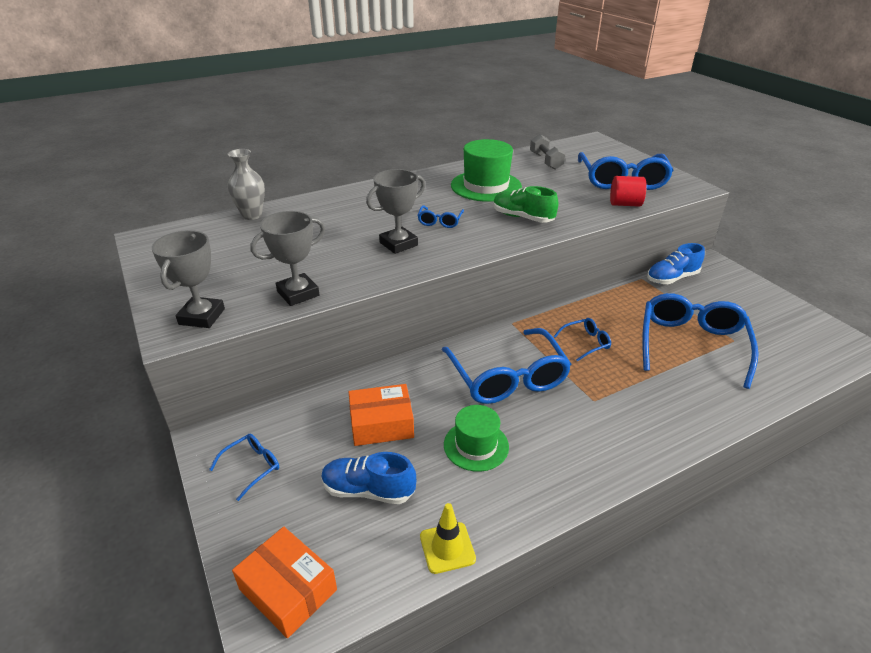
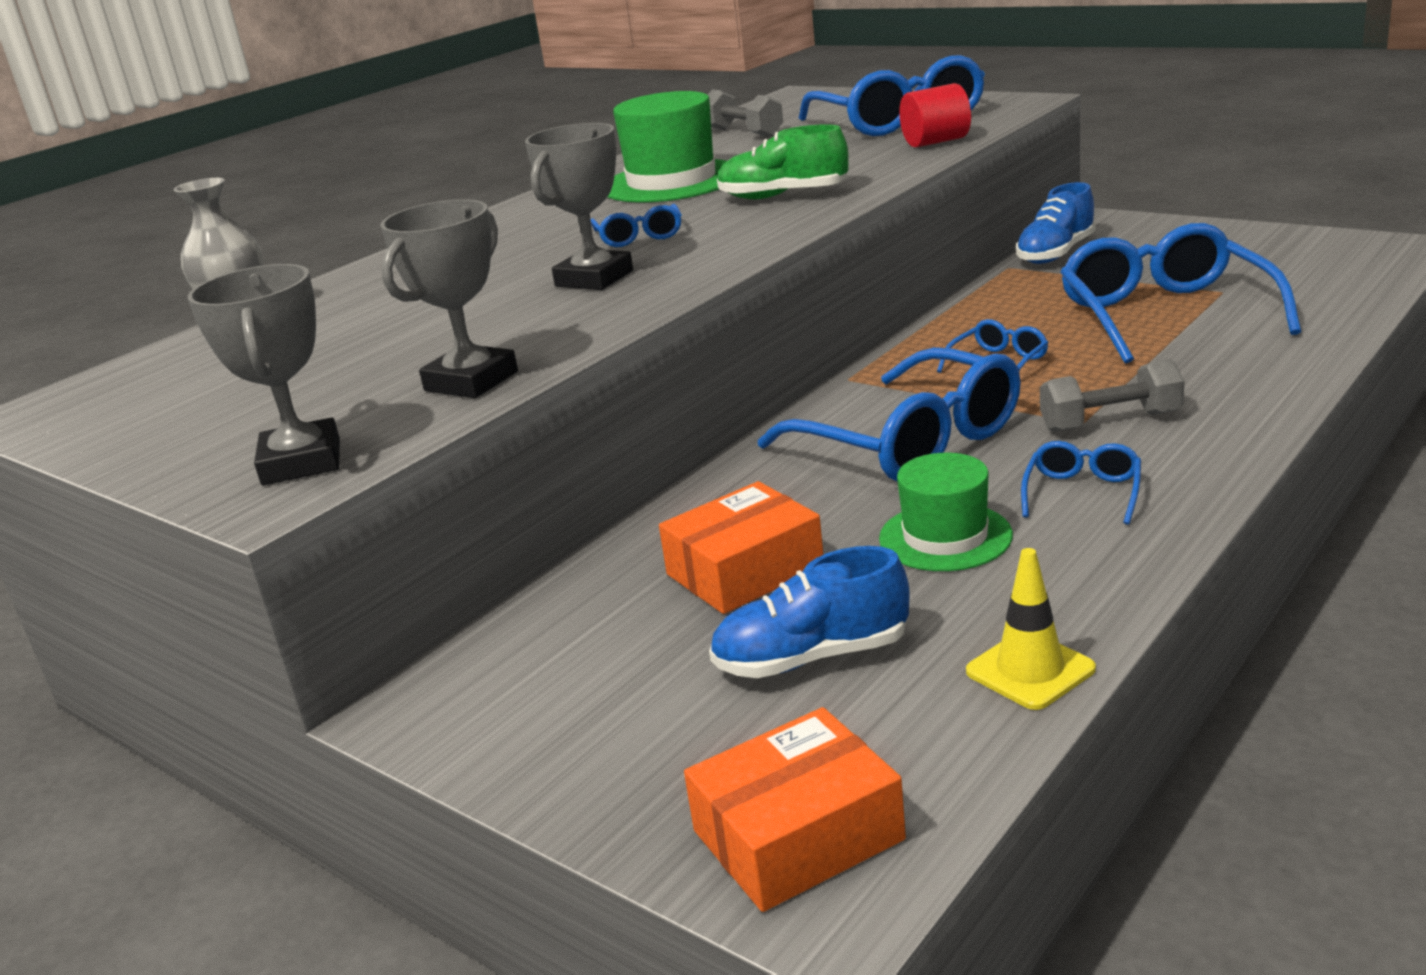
camera: 20 degrees left, 10 degrees down
(252, 467) = (545, 713): blue glasses -> blue glasses (1082, 493)
(288, 589) = (797, 835): orange box -> orange box turned 45 degrees counterclockwise
(606, 407) = (1110, 421): none -> grey dumbbell

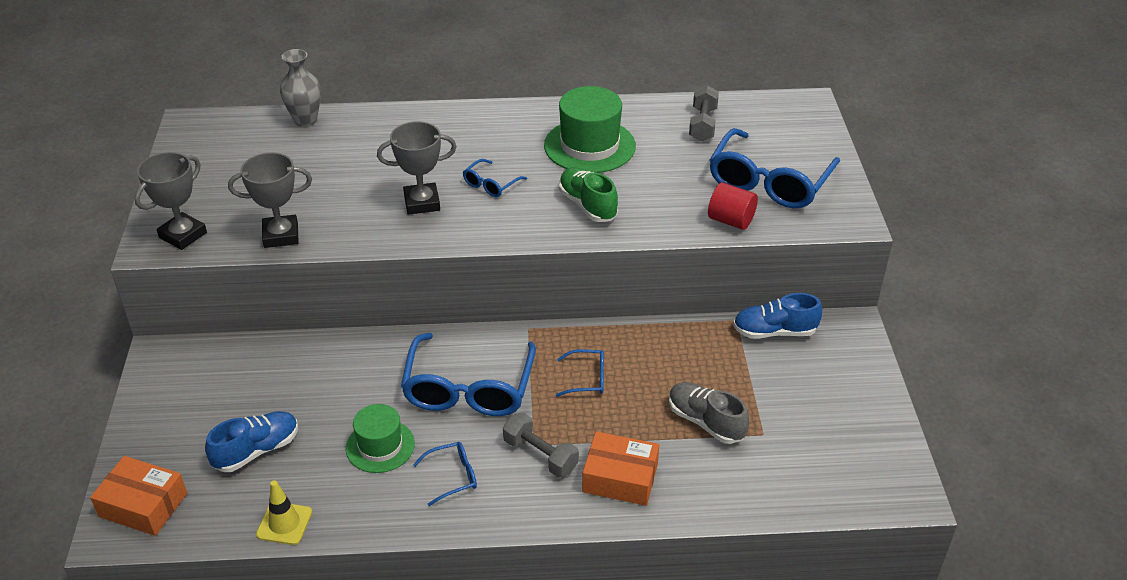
camera: 45 degrees right, 15 degrees up
(744, 570) = (312, 393): orange box -> orange box (620, 478)
(811, 657) = (257, 450): blue shoe -> blue shoe turned 105 degrees clockwise
(1165, 315) = (705, 422): blue glasses -> grey shoe

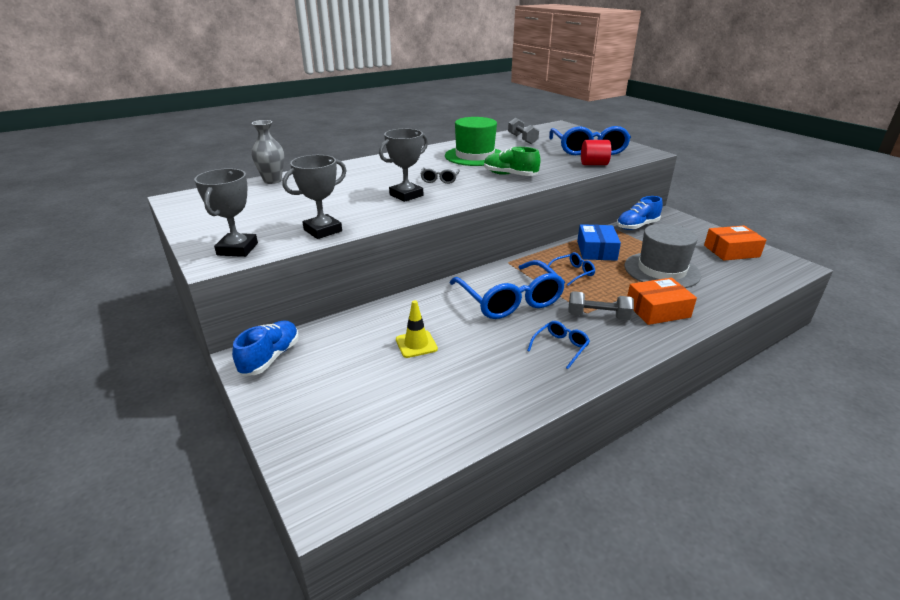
camera: 30 degrees left, 10 degrees down
(143, 505) = (335, 465): orange box -> orange box (731, 251)
(257, 450) = (399, 387): blue shoe -> blue shoe (270, 357)
(284, 523) = (476, 425): yellow traffic cone -> yellow traffic cone (416, 344)
(380, 446) = (490, 349): green hat -> none
(491, 184) = (439, 180): blue glasses -> grey glasses
(661, 354) = (596, 250): none -> blue box
(705, 422) = (661, 270): grey shoe -> grey hat

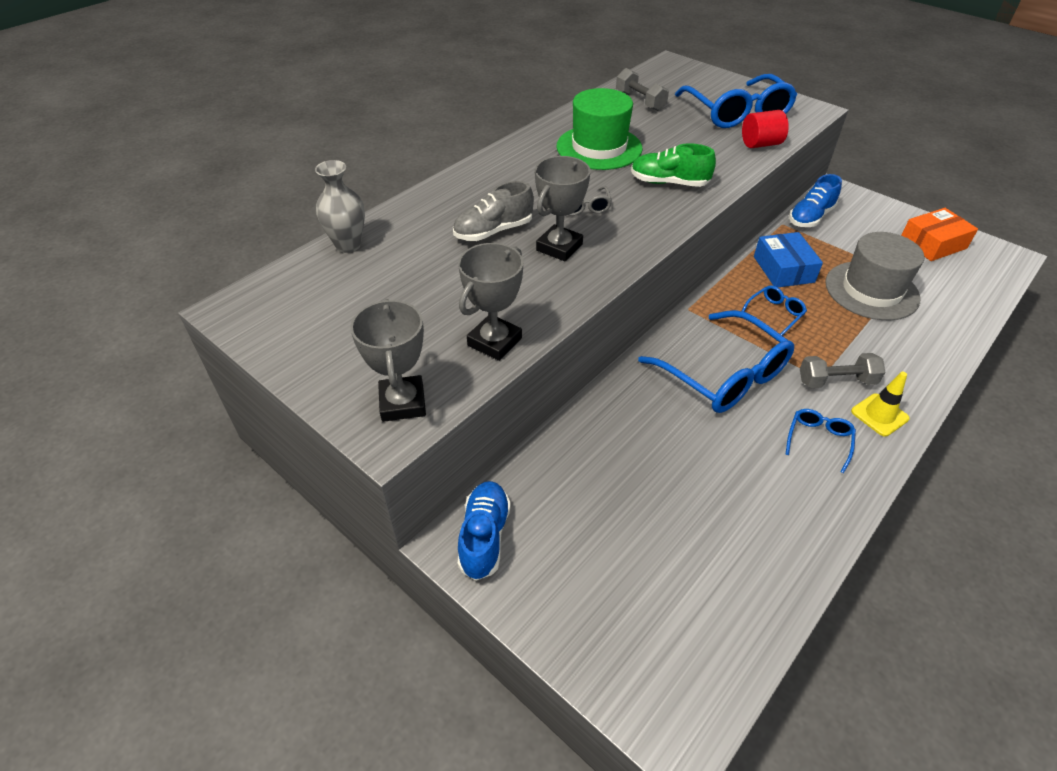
camera: 15 degrees left, 15 degrees up
(369, 184) = (493, 231): none -> grey shoe
(416, 344) = (652, 473): yellow traffic cone -> yellow traffic cone (879, 415)
(657, 310) = (895, 358): orange box -> none

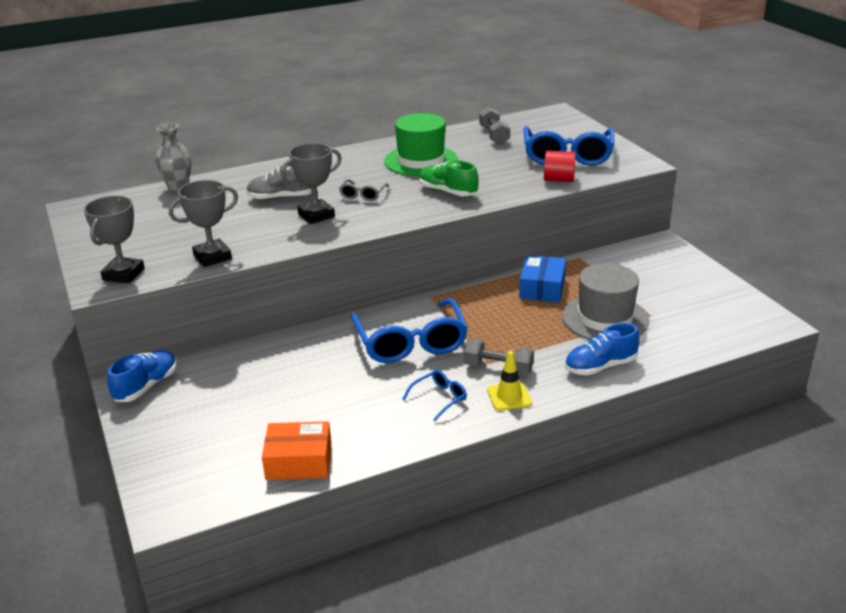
camera: 25 degrees right, 15 degrees down
(774, 314) = (498, 315): blue glasses -> none
(810, 217) = (612, 258): blue shoe -> blue shoe (600, 366)
(932, 243) = (708, 298): orange box -> orange box (299, 461)

